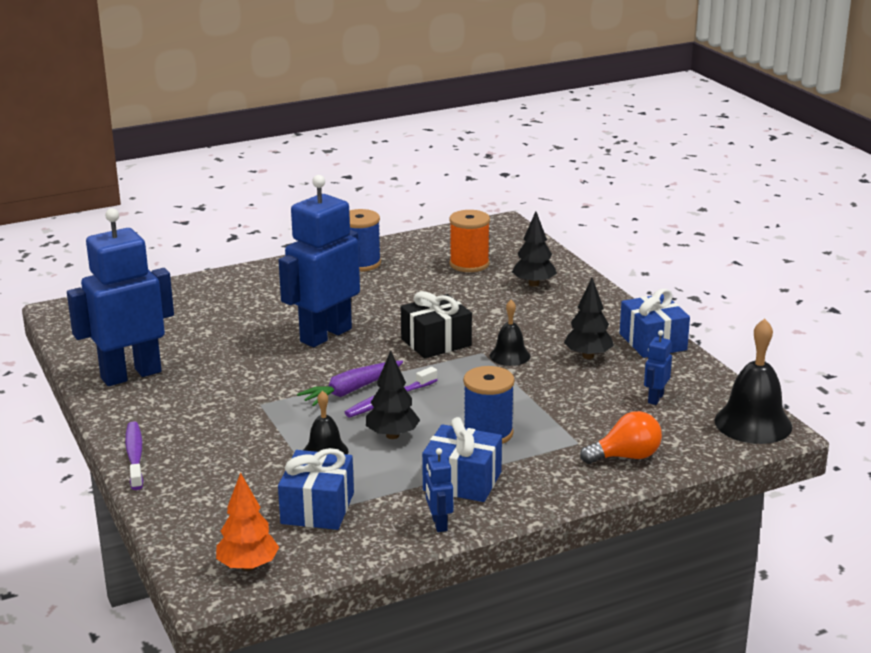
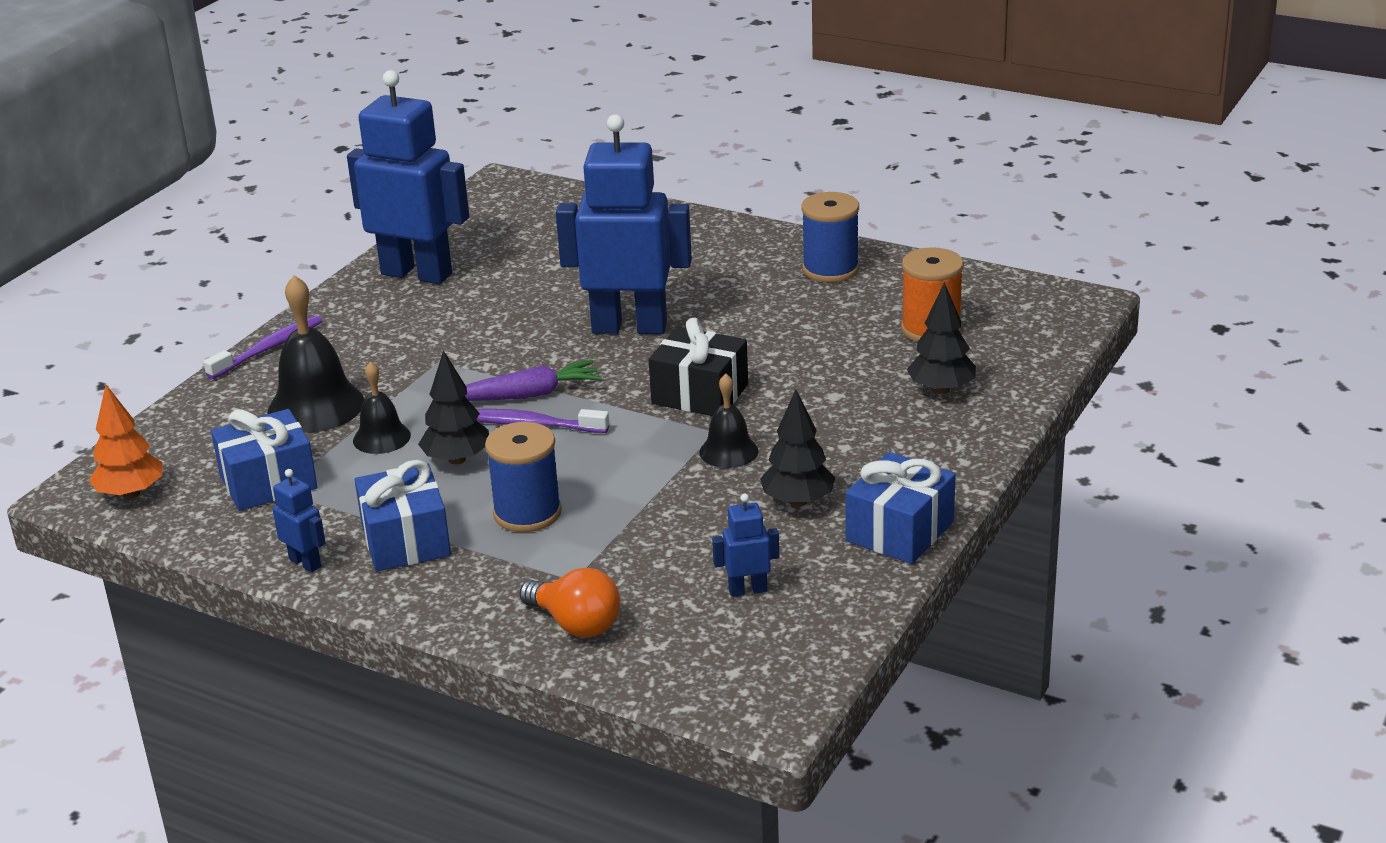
camera: 55 degrees right, 5 degrees up
(351, 390) = (526, 395): purple carrot -> purple carrot turned 150 degrees clockwise
(439, 524) = (305, 563): blue robot -> blue robot turned 90 degrees clockwise
(753, 423) = (771, 687): black bell -> black bell (316, 406)

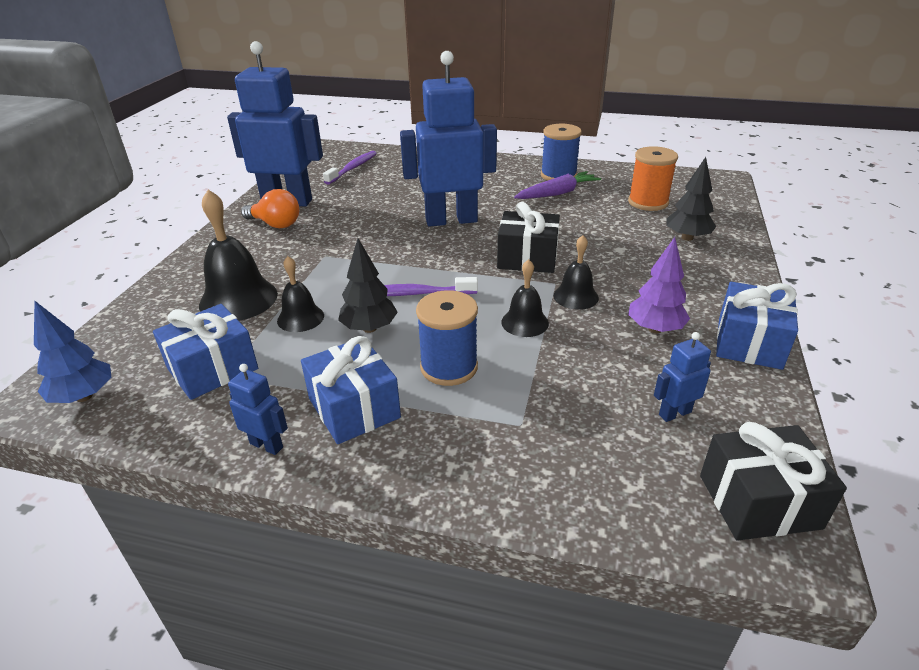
camera: 15 degrees left, 5 degrees up
(131, 493) = (84, 396): orange tree -> blue tree
(269, 348) = (190, 260): purple toothbrush -> purple toothbrush (353, 168)
(526, 395) = (401, 273): purple carrot -> purple carrot (557, 193)
(576, 624) = (549, 473): orange light bulb -> orange light bulb (275, 224)
(644, 475) = (525, 322): none -> black bell
(769, 675) = (759, 501): none -> black gift
(797, 501) = (655, 329): black tree -> purple tree

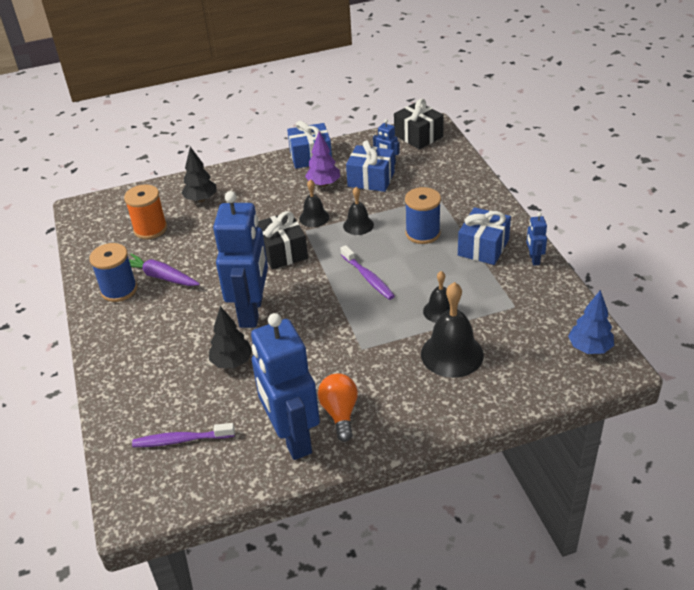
camera: 120 degrees left, 5 degrees up
(213, 369) = (516, 314): blue gift -> blue gift (371, 179)
(369, 328) = (420, 277): black tree -> black tree (232, 362)
(451, 220) = (252, 312): blue robot -> blue robot turned 135 degrees counterclockwise

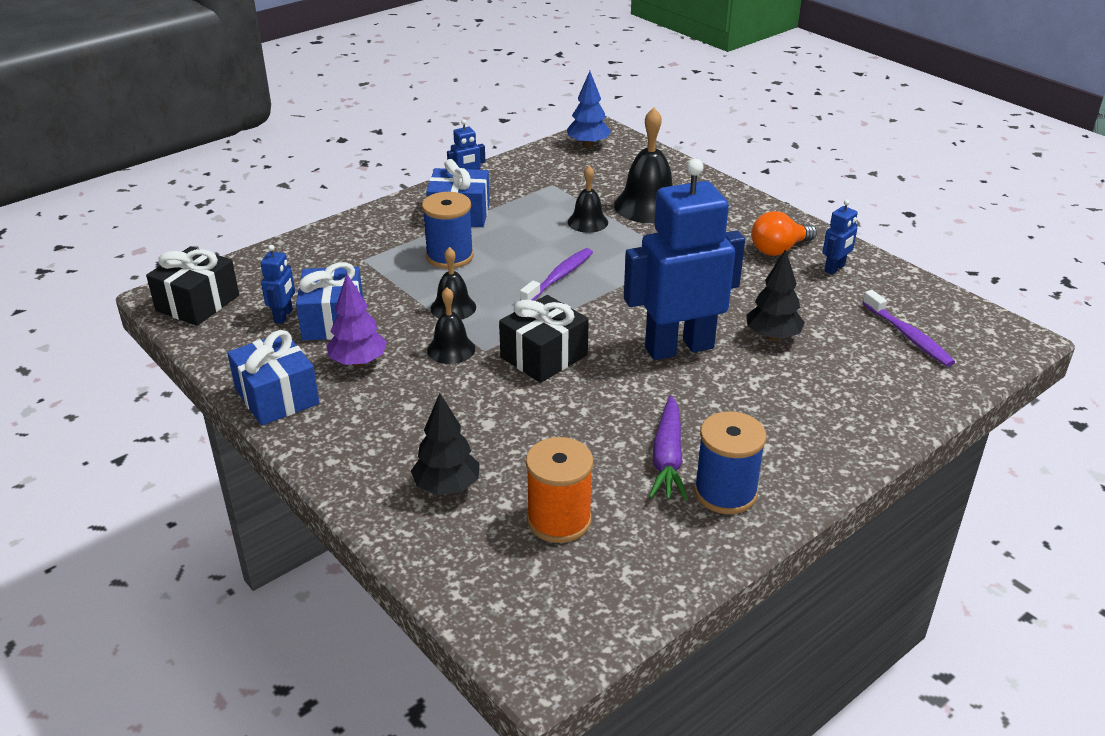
camera: 115 degrees left, 5 degrees down
(292, 438) = (835, 268): blue robot -> blue robot, size x0.41

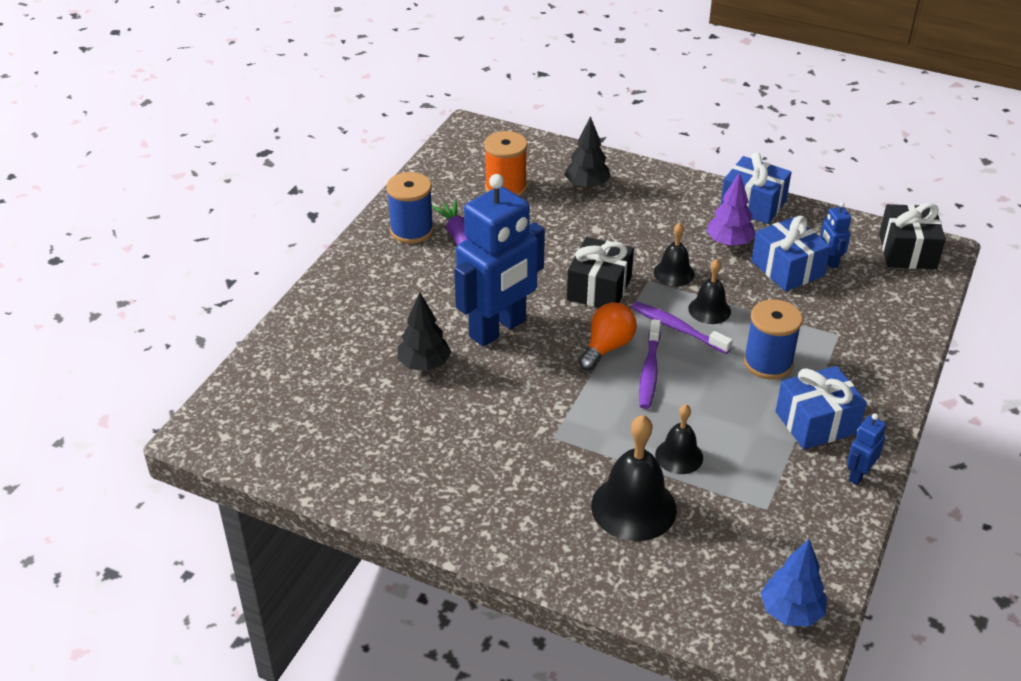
camera: 155 degrees right, 5 degrees up
(779, 249) = (457, 482): orange light bulb -> orange light bulb (607, 347)
(835, 268) = (390, 472): blue robot -> none
(908, 336) = (302, 403): purple toothbrush -> purple toothbrush (677, 328)

